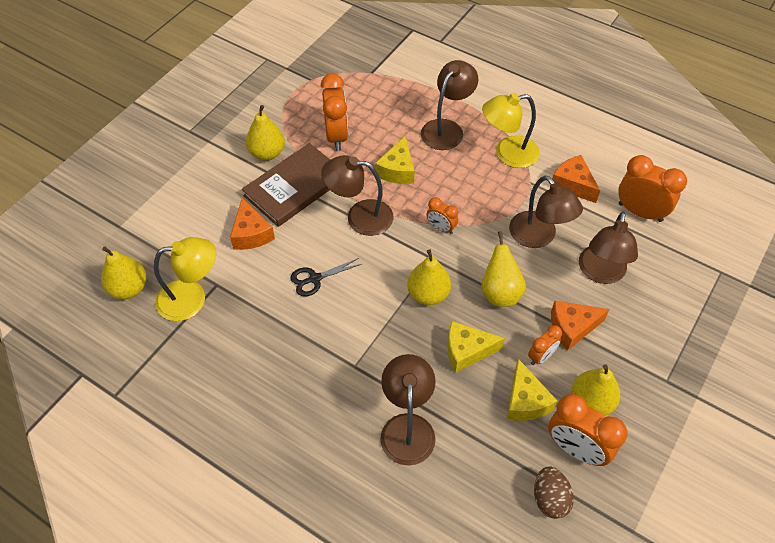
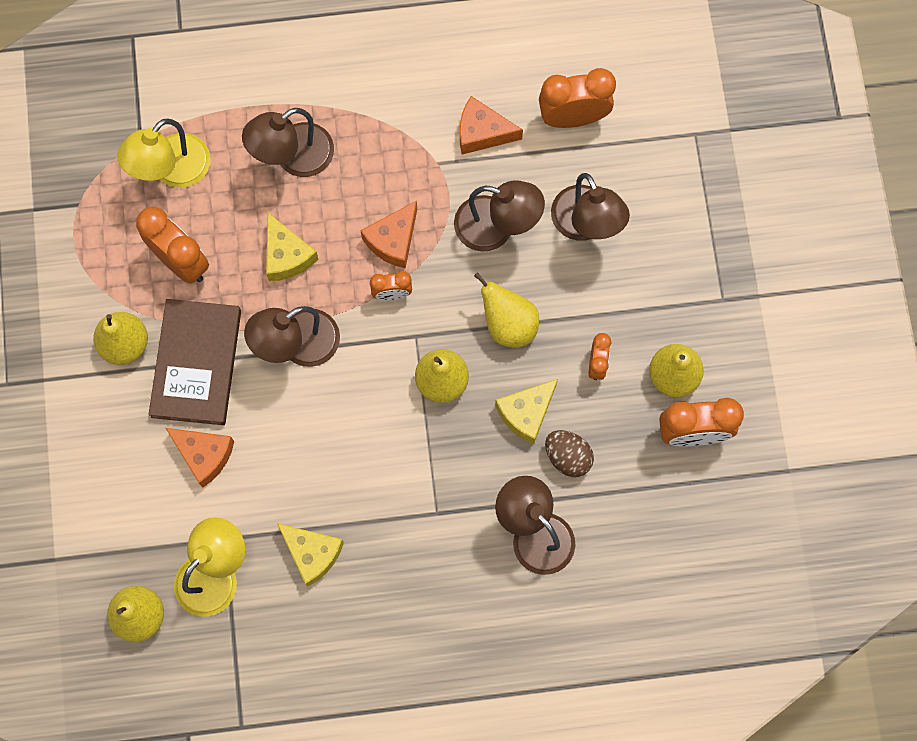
camera: 40 degrees left, 20 degrees up
(315, 279) = (317, 453): black scissors -> none
(447, 129) = (293, 157): brown lamp -> brown lamp turned 120 degrees counterclockwise
(507, 153) = (385, 142): yellow lamp -> yellow lamp (172, 171)
(525, 401) = (616, 421): yellow cheese -> yellow cheese (312, 553)
(550, 499) = (703, 498): brown egg -> brown egg (567, 457)
(572, 327) = (602, 309): orange cheese -> orange cheese (393, 240)

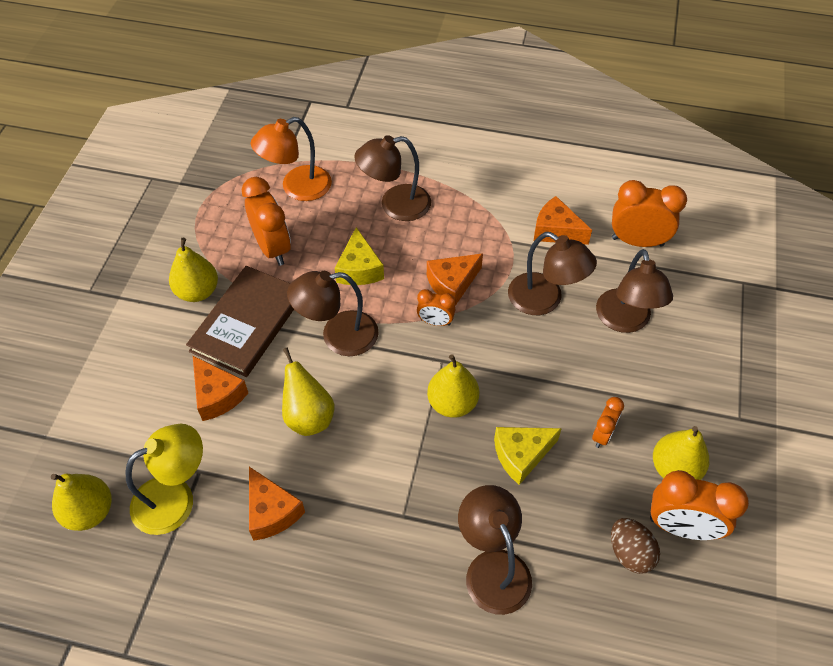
camera: 20 degrees right, 20 degrees down
(172, 171) = (297, 188): yellow lamp -> orange lamp
(312, 553) = (271, 511): yellow cheese -> orange cheese
(508, 324) = (529, 376): yellow pear -> yellow pear (308, 417)
(567, 457) = (549, 507): brown egg -> brown egg (630, 553)

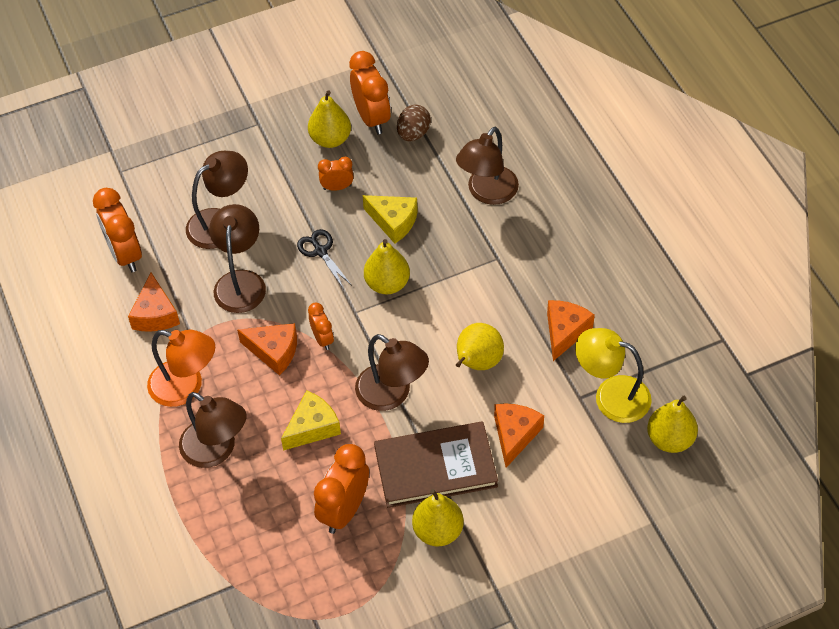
camera: 125 degrees left, 0 degrees up
(297, 188) = (257, 547): orange lamp -> orange lamp (186, 387)
(532, 375) = (320, 251): none -> black scissors

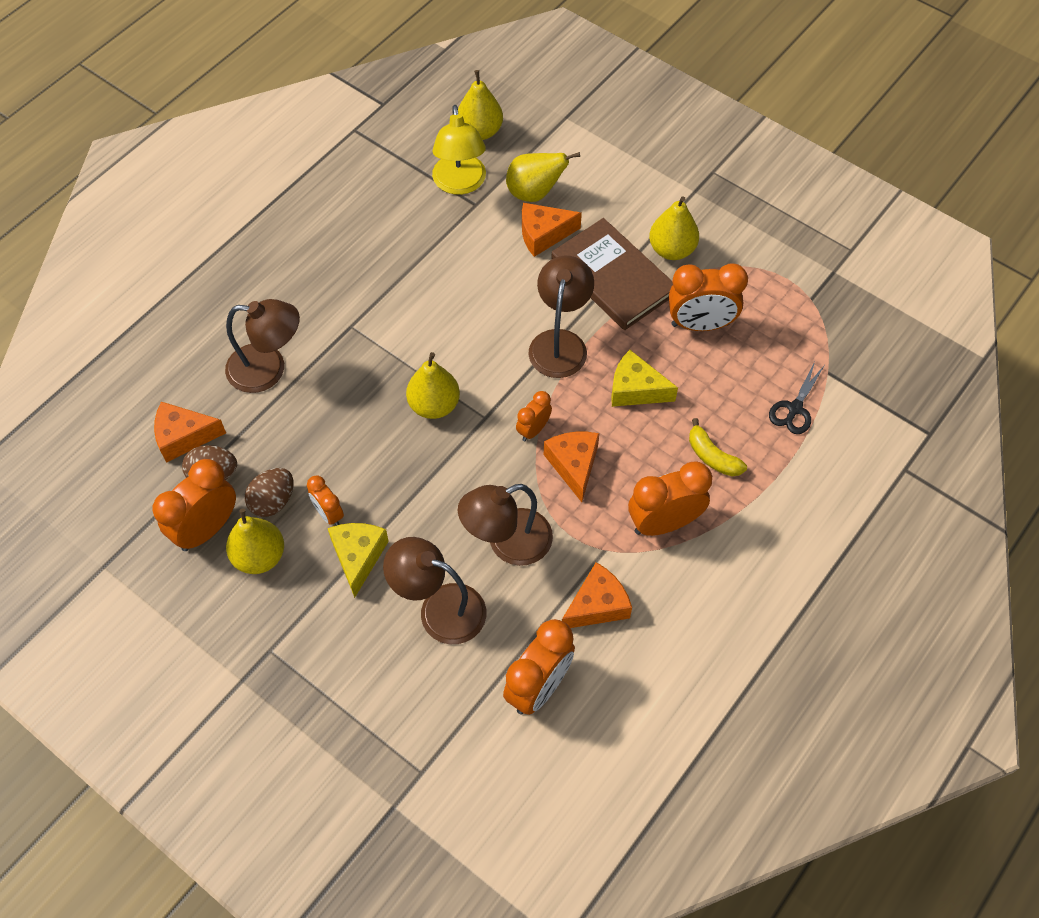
camera: 120 degrees left, 5 degrees up
(186, 387) = (664, 523): orange lamp -> orange clock
(216, 450) = (712, 456): brown lamp -> yellow banana
(320, 251) = (426, 486): black scissors -> black scissors (794, 409)
(369, 160) = (273, 501): none -> brown egg
(393, 222) = (350, 436): yellow cheese -> yellow cheese (358, 557)
(477, 362) = (484, 292): yellow pear -> yellow pear (534, 193)
(565, 332) = (410, 240): orange cheese -> orange cheese (184, 437)

